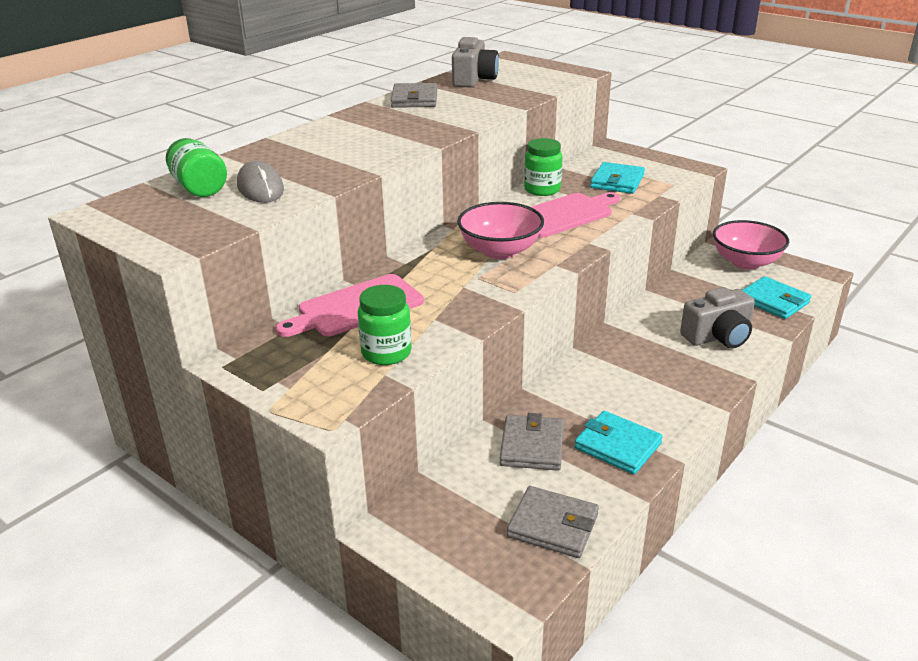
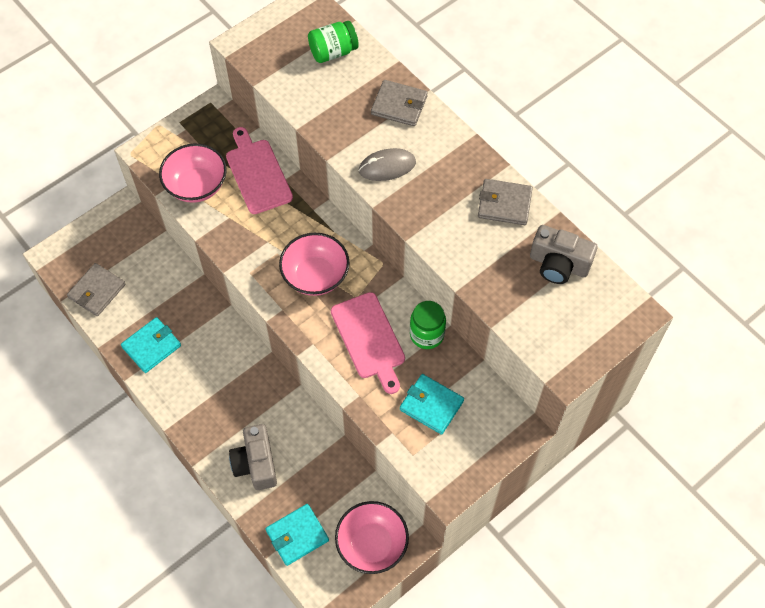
camera: 100 degrees right, 30 degrees up
(260, 188) = (322, 87): grey mouse -> grey mouse (387, 166)
(386, 353) = (196, 186): green jar -> pink bowl
(532, 446) = (168, 296): grey wallet -> grey wallet (399, 105)

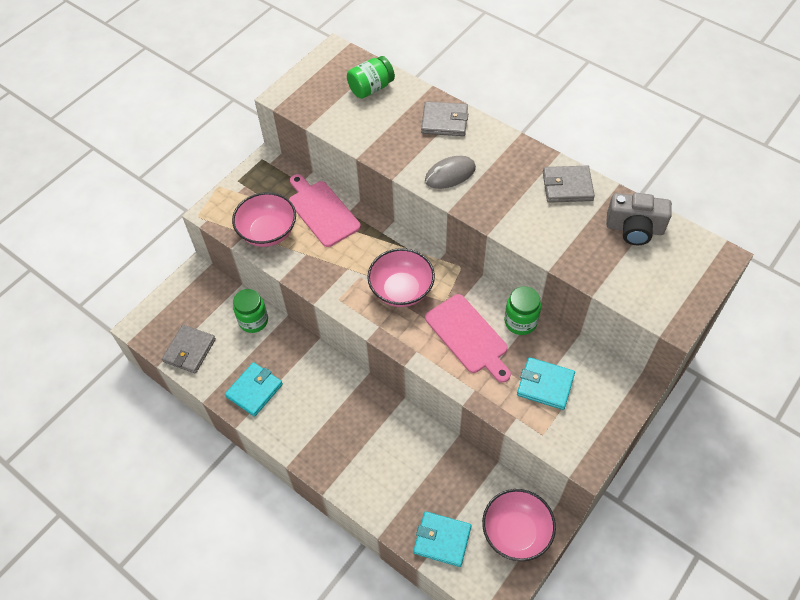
camera: 10 degrees left, 5 degrees down
(168, 273) = (253, 321): none -> green jar
(256, 463) = (383, 479): grey camera -> none
(297, 535) = (442, 540): turquoise wallet -> turquoise wallet turned 60 degrees clockwise

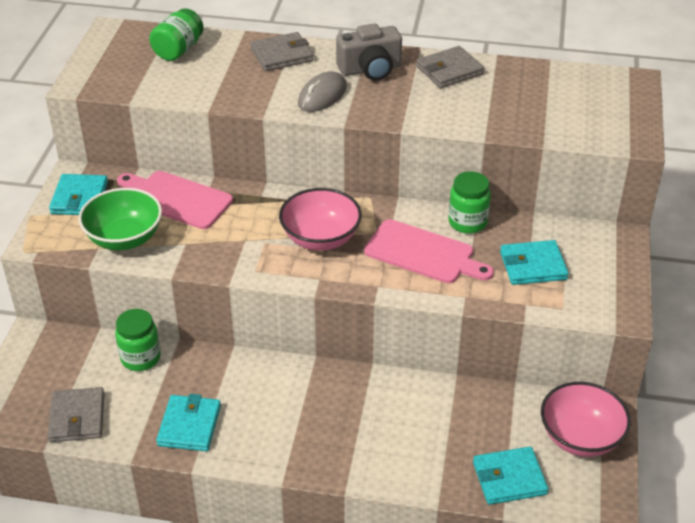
camera: 30 degrees left, 15 degrees down
(258, 184) = (79, 198): none -> turquoise wallet
(268, 232) = (124, 238): pink bowl -> green bowl
(634, 228) = (539, 83): grey camera -> grey camera (370, 69)

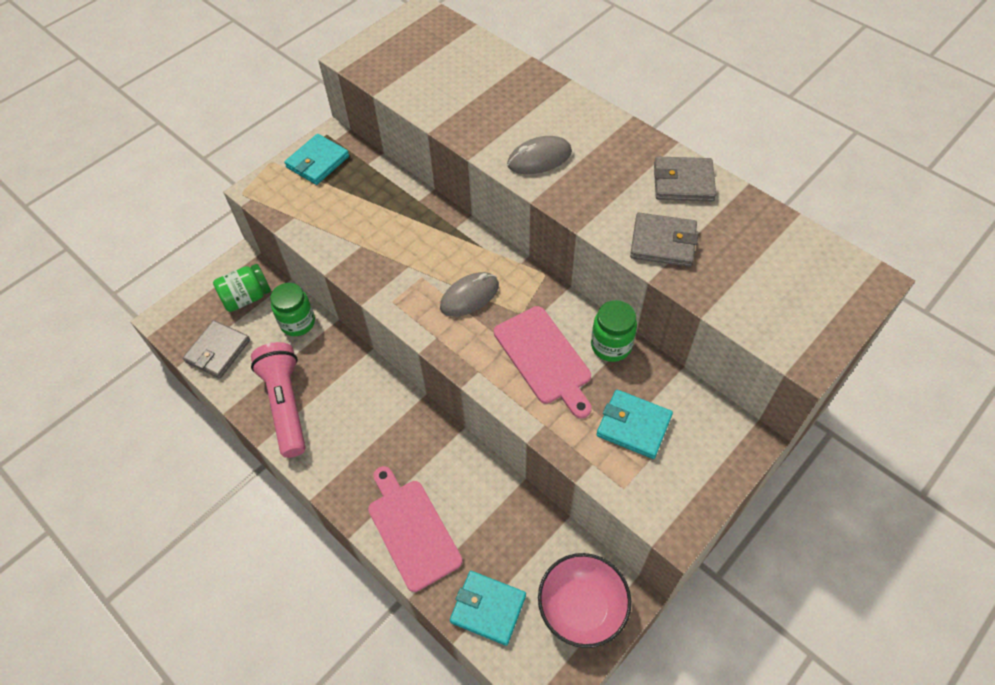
camera: 35 degrees right, 15 degrees up
(124, 238) = (320, 217): green bowl -> none
(176, 199) = (388, 198): pink cutting board -> pink cutting board (412, 530)
(178, 50) = (457, 55): green jar -> green jar (246, 297)
(189, 425) = (286, 404): turquoise wallet -> pink flashlight
(282, 55) = (540, 97): grey wallet -> grey wallet (663, 242)
(320, 238) = (469, 296): pink bowl -> grey mouse
(370, 69) = (608, 147): grey camera -> none

